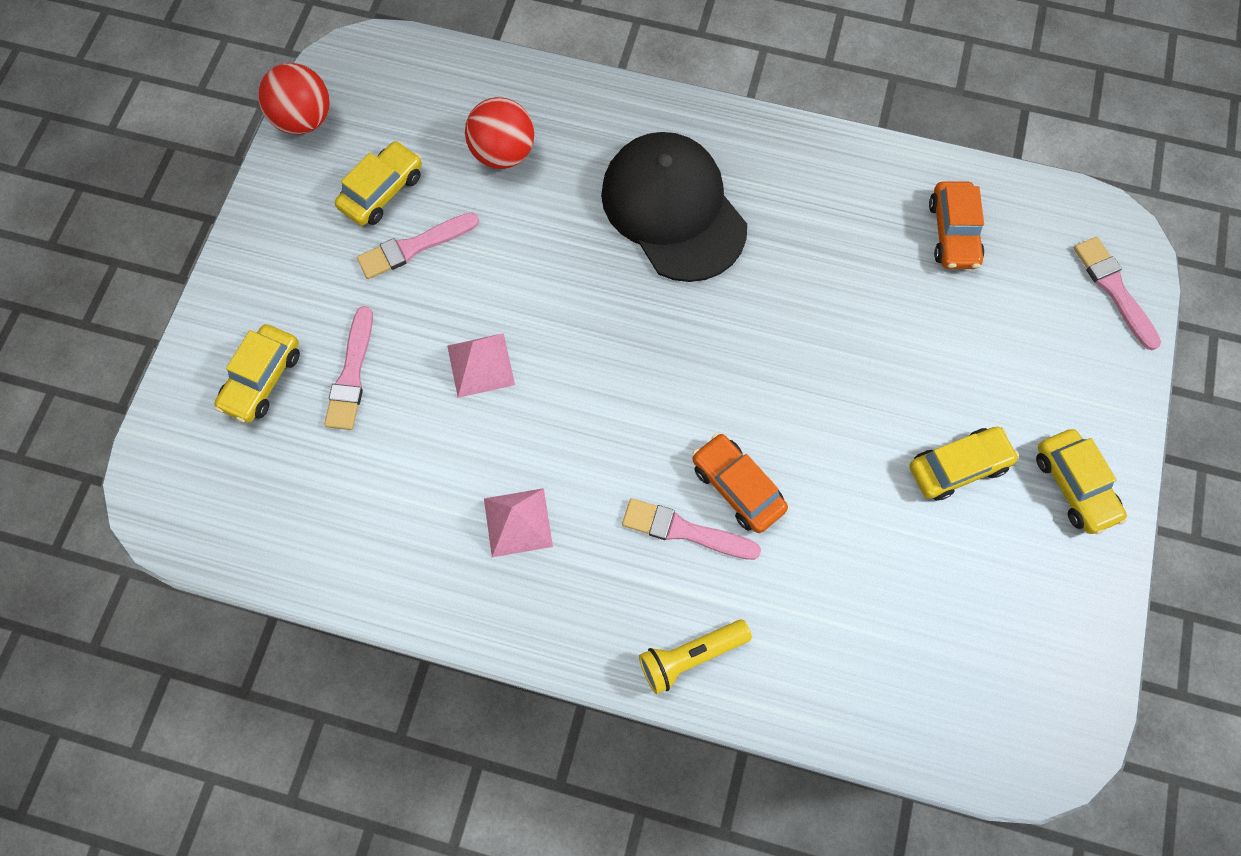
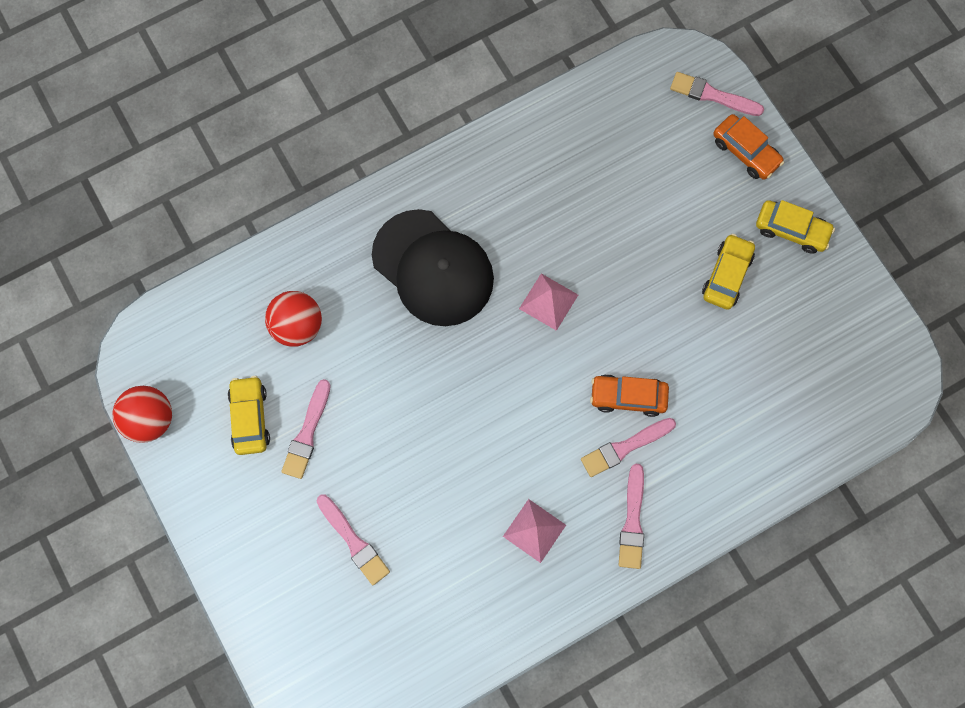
camera: 45 degrees left, 5 degrees up
(262, 379) = (305, 595): yellow car -> none
(481, 365) = (421, 464): pink pyramid -> pink pyramid (548, 301)
(619, 606) = (632, 521): none -> pink brush
(673, 209) = (433, 268): black cap -> black cap turned 150 degrees counterclockwise
(691, 656) = (693, 510): yellow flashlight -> none
(953, 233) = (599, 139): orange car -> orange car (745, 151)

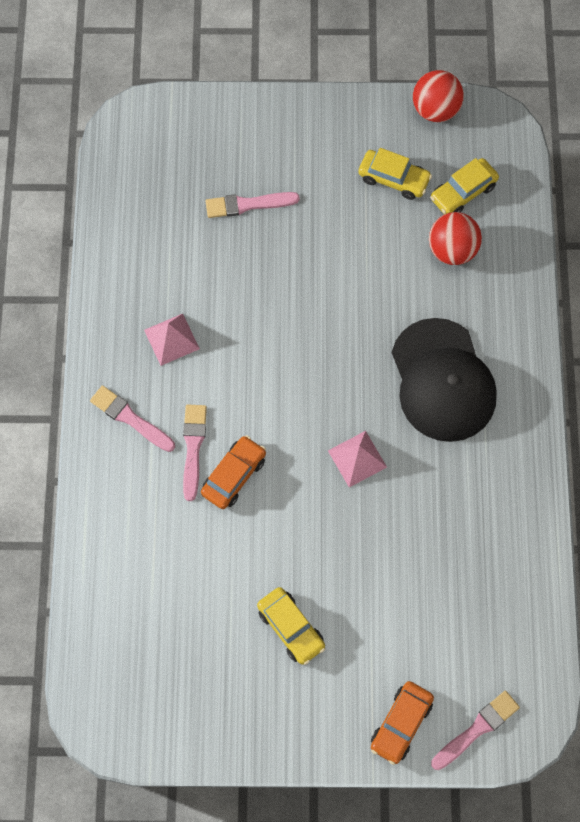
camera: 120 degrees right, 5 degrees down
(307, 433) = (356, 213): pink brush -> none
(433, 268) = (442, 380): black cap -> black cap turned 90 degrees counterclockwise
(745, 151) = (401, 724): orange car -> orange car turned 45 degrees counterclockwise
(791, 230) = (299, 716): yellow car -> yellow car (463, 192)

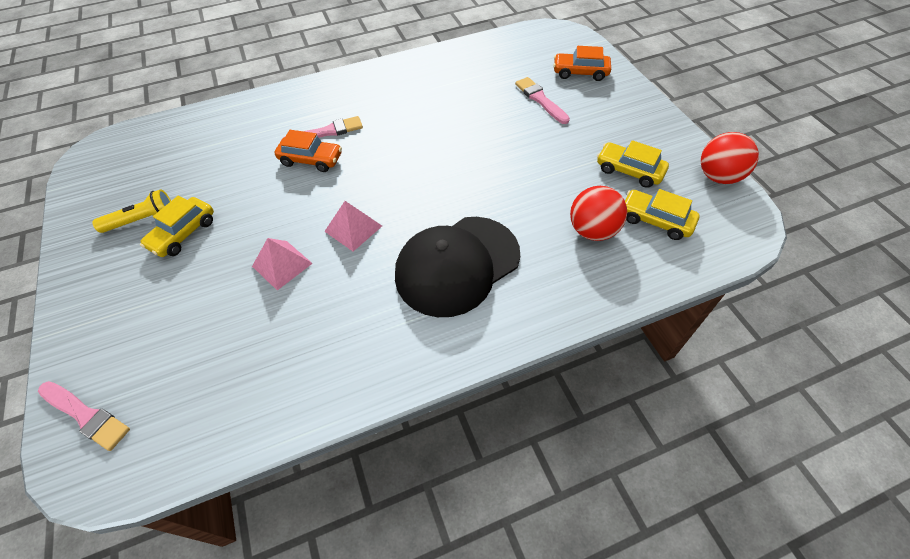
camera: 70 degrees right, 15 degrees down
(130, 418) = (337, 96): pink brush -> none
(171, 339) = (408, 97): pink pyramid -> pink pyramid (282, 264)
(251, 670) = (142, 220): none -> yellow flashlight
(393, 179) = (629, 171): yellow car -> yellow car turned 120 degrees clockwise
(401, 724) = (93, 344): orange car -> orange car (580, 73)

